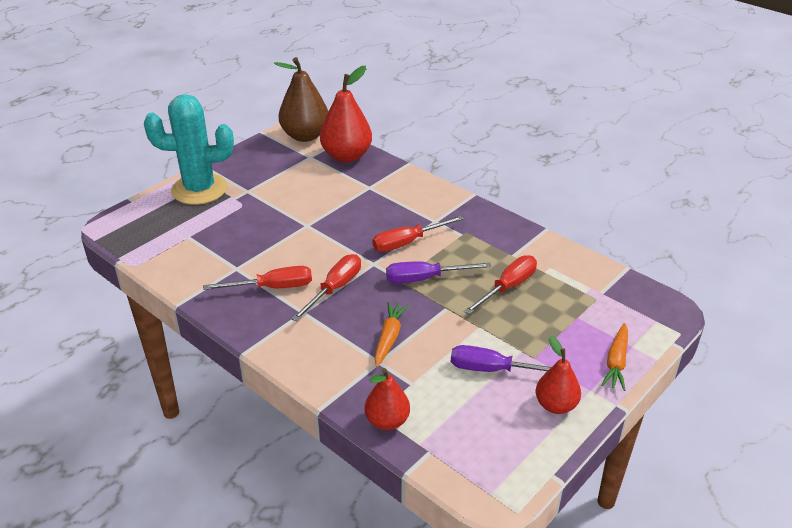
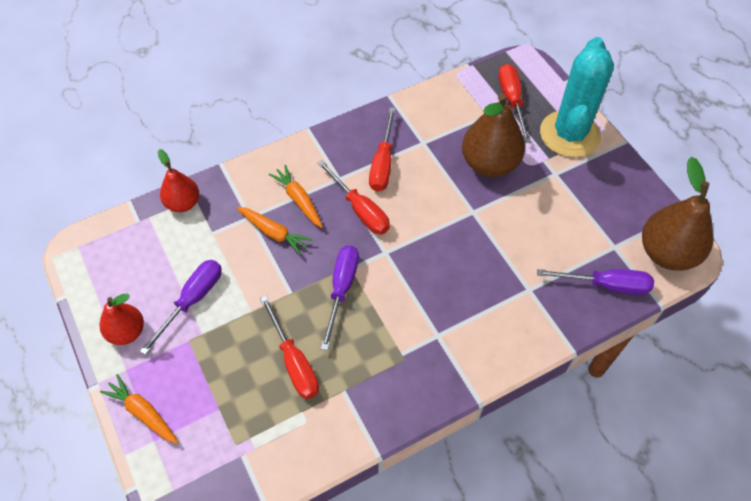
camera: 110 degrees right, 20 degrees up
(249, 225) = (489, 164): none -> brown pear
(342, 332) = (298, 200): none -> orange carrot
(346, 156) = (606, 285): red pear -> purple screwdriver
(407, 242) = (408, 294): red screwdriver -> red screwdriver (512, 101)

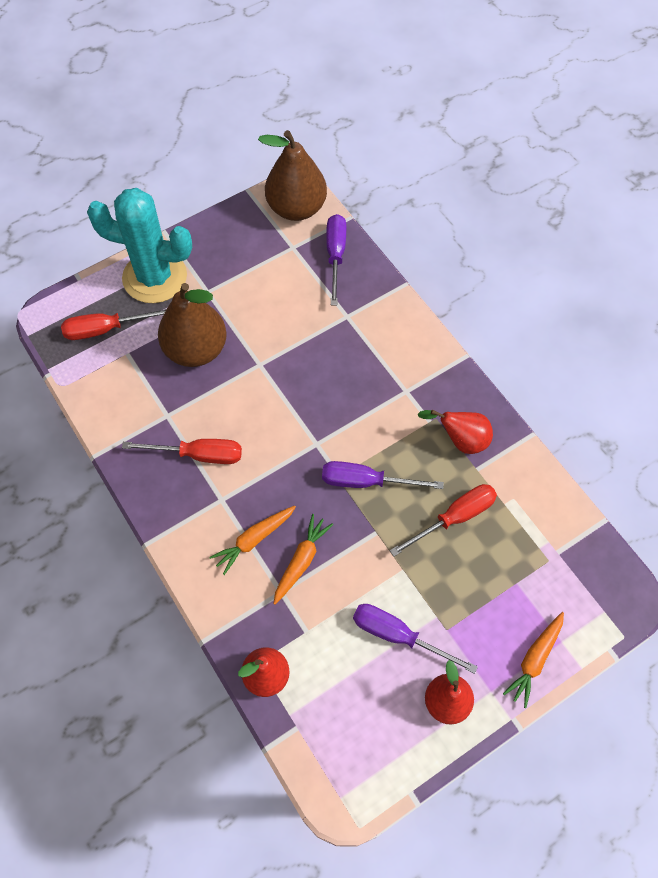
camera: 95 degrees left, 5 degrees up
(360, 210) = (264, 473): red screwdriver -> none
(377, 380) = (461, 440): none -> red pear

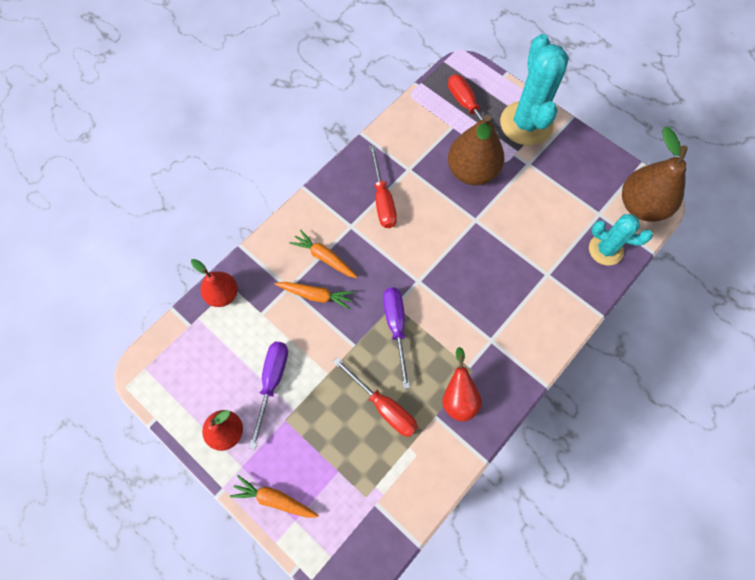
camera: 75 degrees right, 5 degrees up
(335, 256) = (605, 250): purple screwdriver -> turquoise cactus

